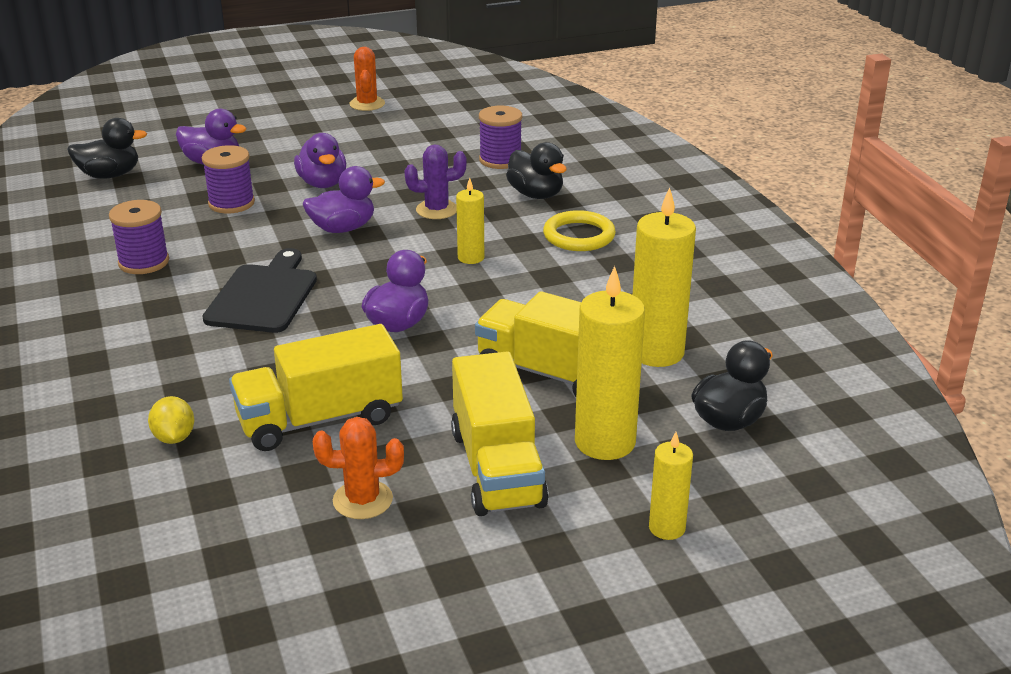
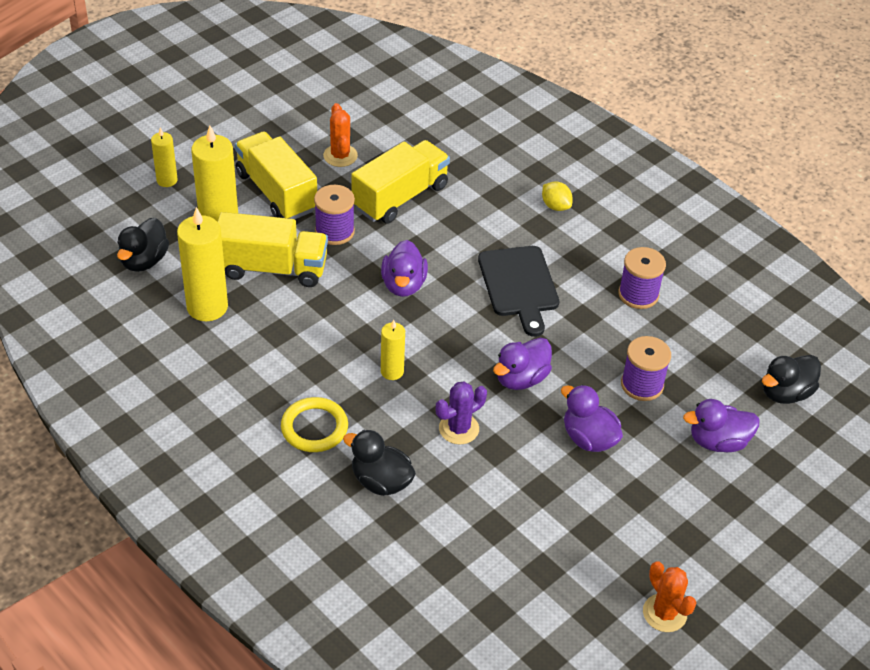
camera: 155 degrees right, 15 degrees up
(174, 437) = (474, 165): yellow lemon -> yellow lemon (555, 206)
(362, 500) = (340, 156): orange cactus -> orange cactus turned 75 degrees counterclockwise
(500, 160) = (446, 535): purple spool -> purple spool (334, 231)

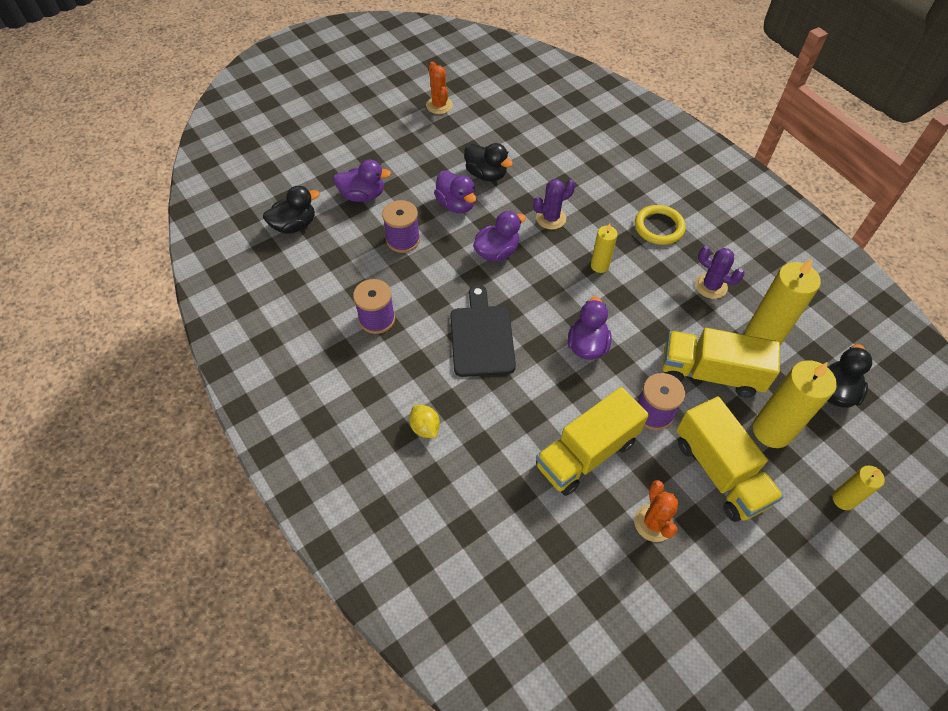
camera: 170 degrees left, 10 degrees up
(257, 357) = (711, 286): none -> purple cactus
(381, 481) = (609, 188): black duck -> black duck (486, 174)

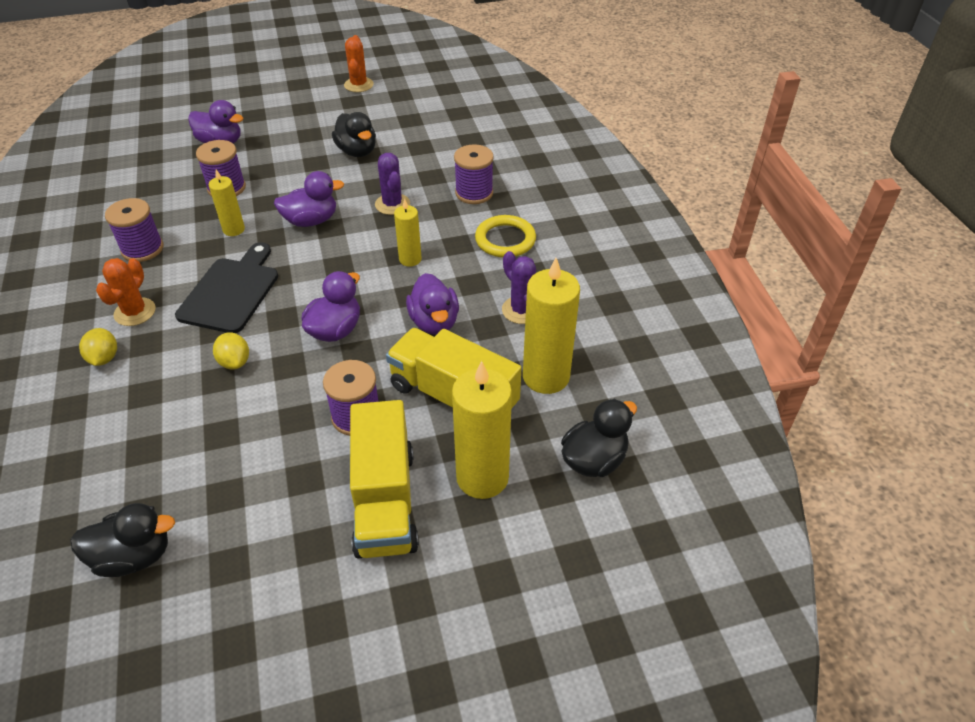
camera: 20 degrees right, 10 degrees down
(294, 225) = (136, 152): black duck -> black duck (134, 556)
(456, 204) = (305, 170): purple duck -> purple duck (434, 322)
(531, 397) = (235, 362): none -> yellow lemon
(551, 218) = (392, 204): purple cactus -> purple cactus turned 75 degrees clockwise
(586, 453) = (248, 434): yellow truck -> none
(607, 190) = (474, 193): none -> purple spool
(653, 523) = (265, 529): orange cactus -> orange cactus (135, 312)
(843, 499) = (517, 582): yellow candle -> yellow candle (234, 229)

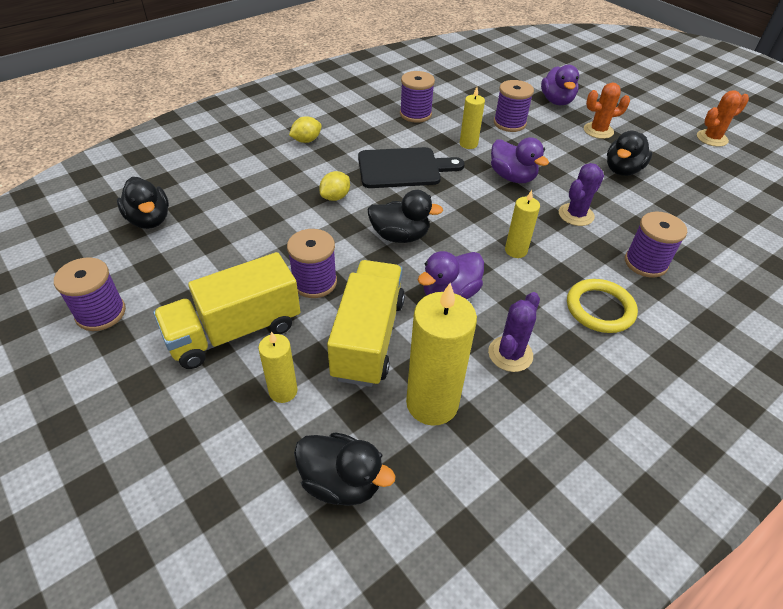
camera: 65 degrees right, 0 degrees up
(135, 312) = (354, 135): orange cactus -> orange cactus (598, 131)
(278, 631) = (101, 313): none -> purple spool
(335, 330) = (400, 236): purple duck -> black duck
(482, 477) = (283, 391): yellow candle -> yellow candle, size x0.55

